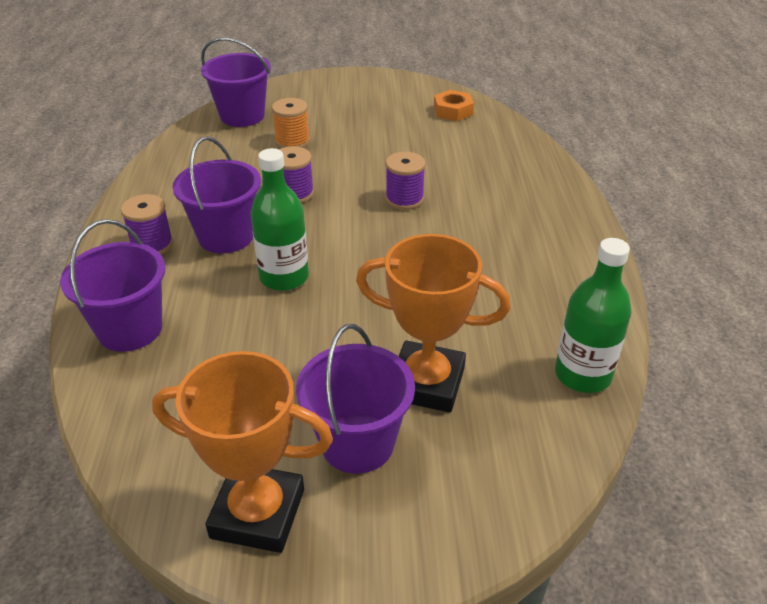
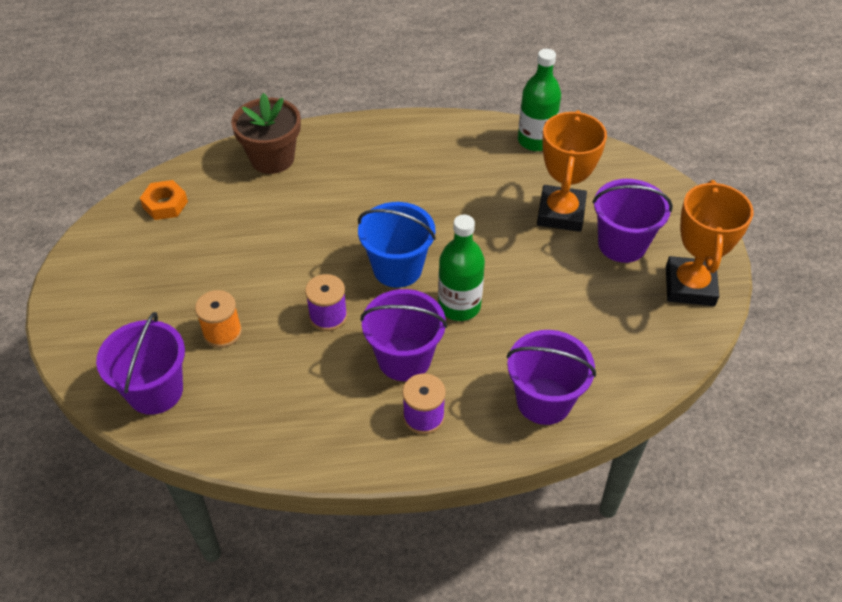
camera: 95 degrees left, 10 degrees up
(349, 237) = (397, 268): none -> blue bucket
(404, 199) = (335, 235): purple spool -> none
(521, 163) = (272, 158): none -> brown flower pot

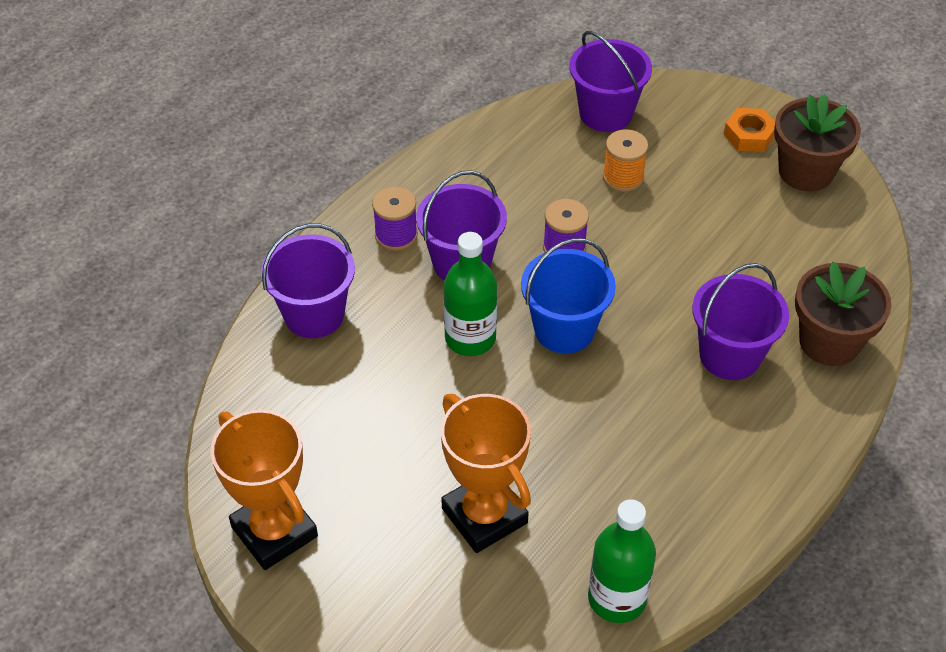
camera: 135 degrees right, 0 degrees up
(119, 245) = (805, 172): none -> brown flower pot
(165, 204) = (834, 227): orange nut -> orange nut (749, 135)
(622, 244) = (385, 528): purple bucket -> purple bucket (730, 355)

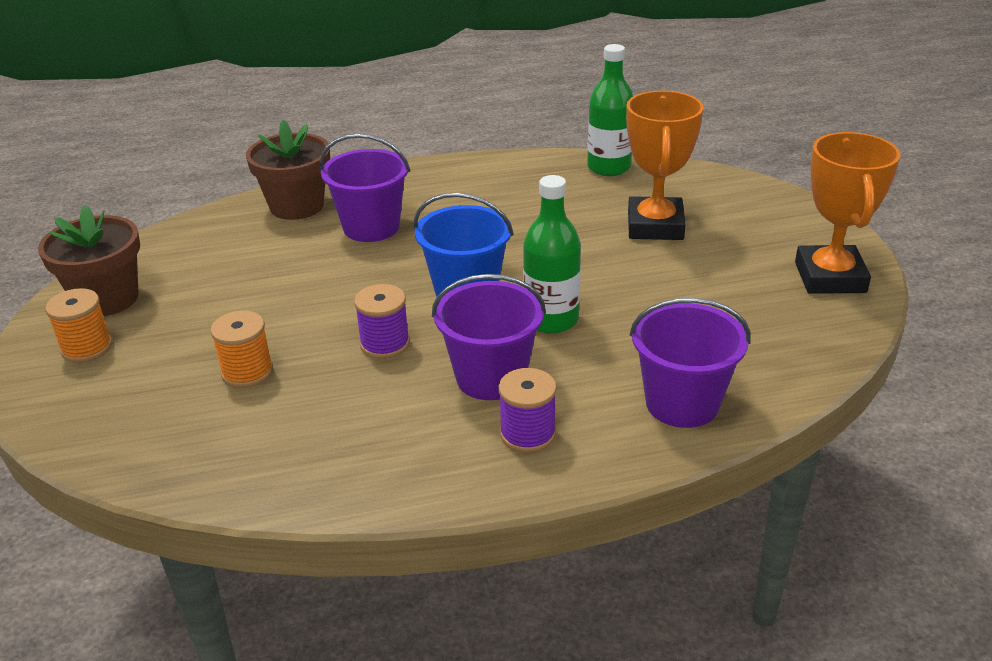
camera: 140 degrees left, 15 degrees down
(606, 113) = (159, 441): purple bucket -> none
(749, 135) = (87, 348): orange nut -> orange spool

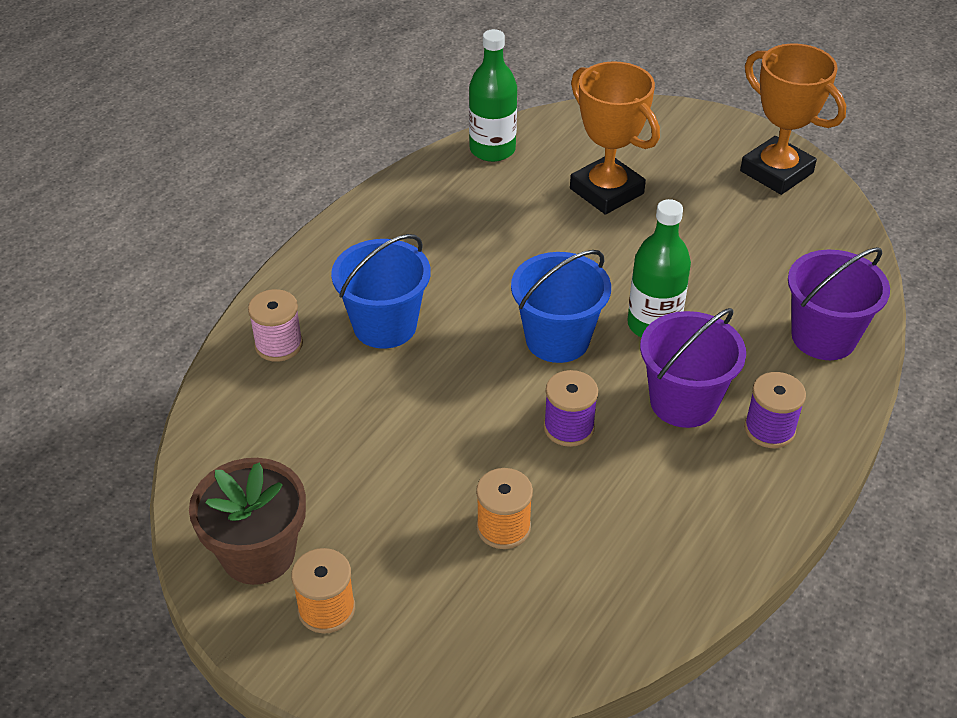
camera: 45 degrees left, 10 degrees up
(297, 206) = (279, 345): brown flower pot -> pink spool
(371, 227) = (385, 325): purple bucket -> blue bucket

